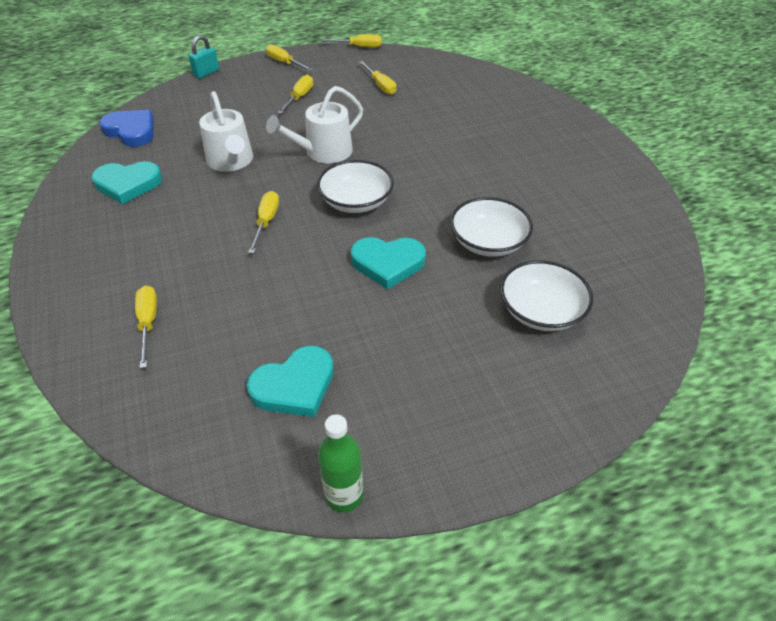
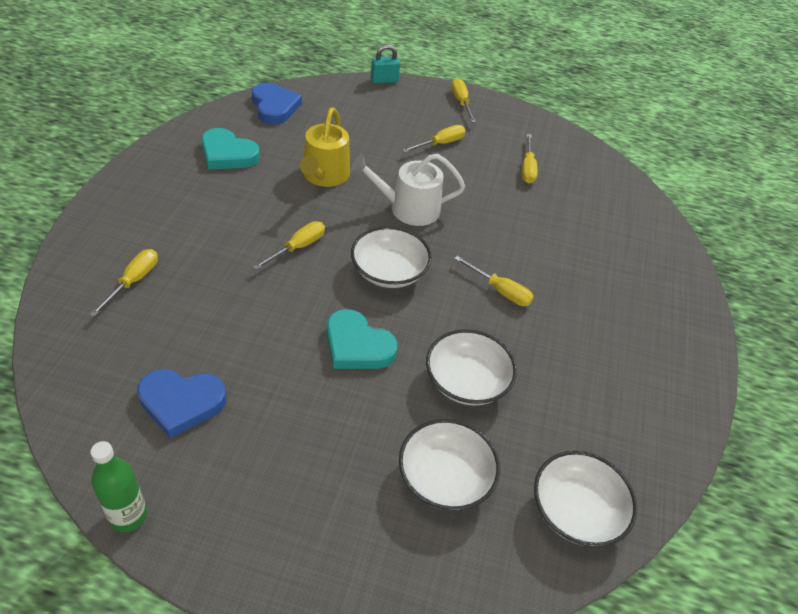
camera: 30 degrees right, 0 degrees up
(231, 161) = (324, 175): white watering can -> yellow watering can
(294, 386) = (181, 403): turquoise heart -> blue heart
(358, 47) = (547, 118): yellow screwdriver -> yellow screwdriver (500, 291)
(638, 278) = (576, 511): none -> white bowl

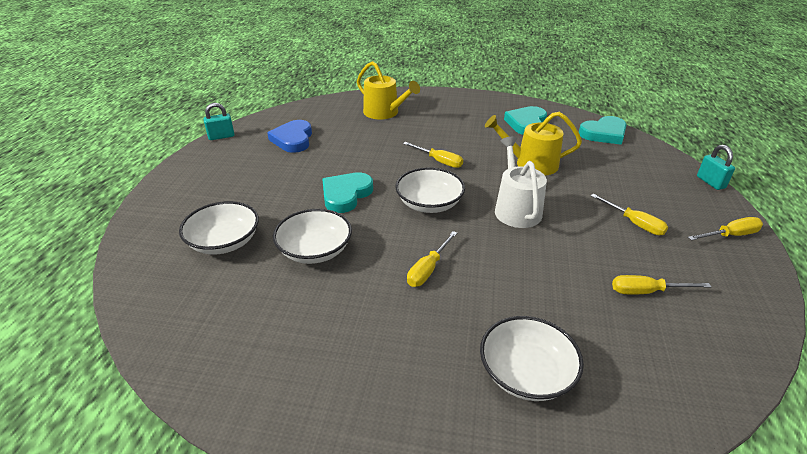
camera: 90 degrees right, 10 degrees down
(128, 516) = (221, 136): green bottle -> turquoise padlock
(133, 281) = (384, 113): yellow screwdriver -> yellow watering can
(274, 107) = (604, 133): blue heart -> turquoise heart
(576, 511) = (178, 317): white bowl -> white bowl (526, 373)

